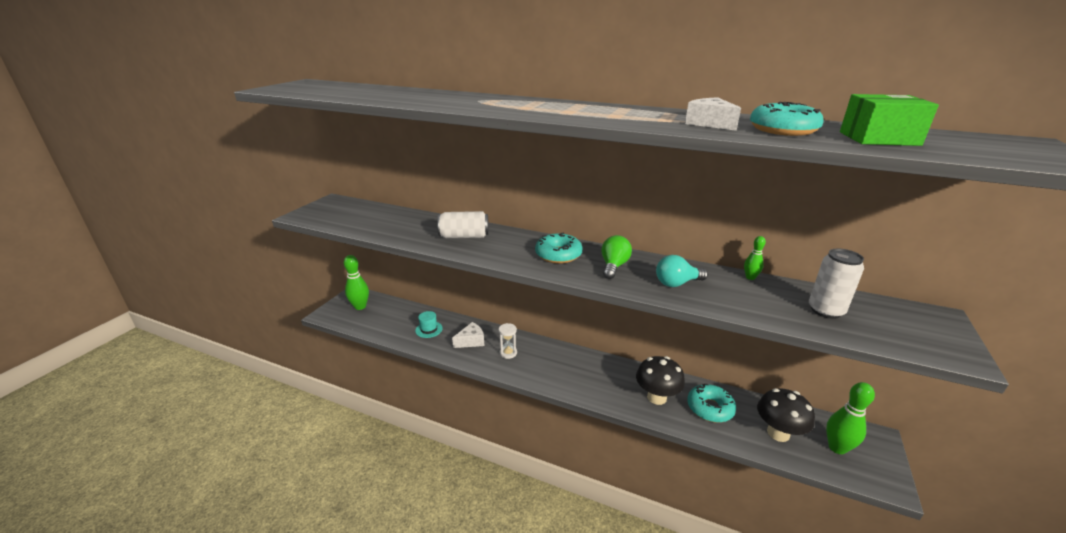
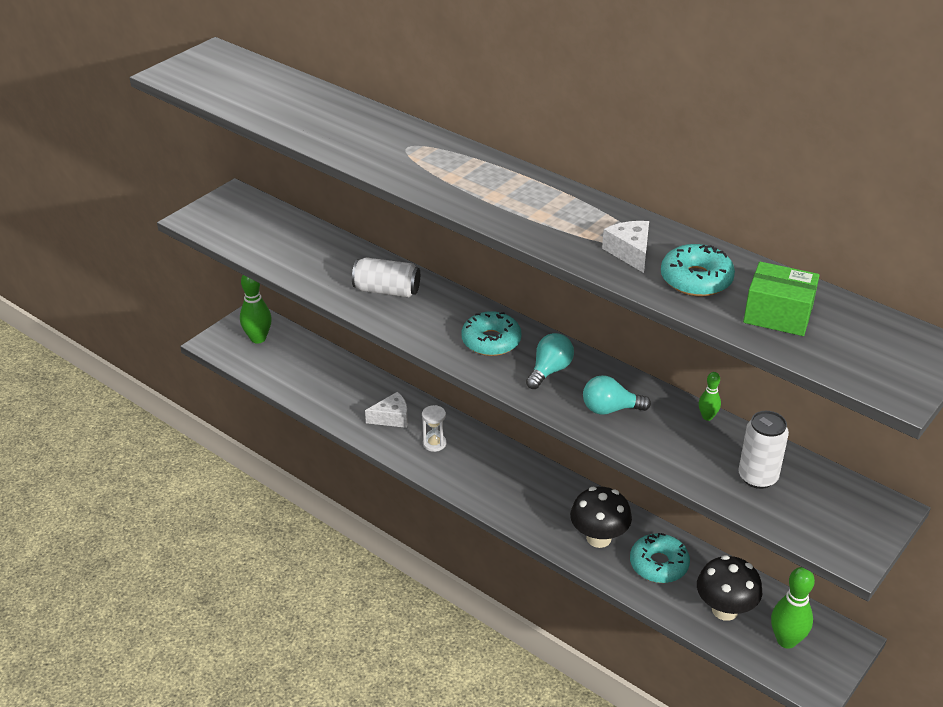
camera: 15 degrees right, 10 degrees up
(429, 329) = (341, 390): turquoise hat -> none
(614, 266) = (549, 371): green light bulb -> turquoise light bulb

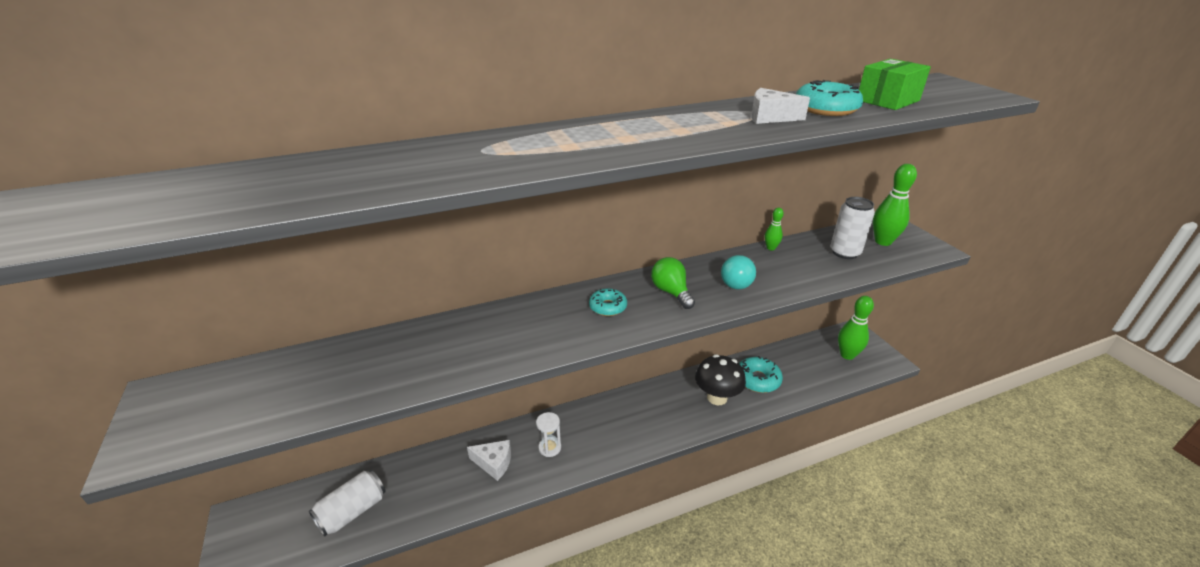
camera: 60 degrees left, 5 degrees down
(258, 338) = (275, 526): green bowling pin -> green bowling pin (883, 242)
(387, 290) = (474, 340): white can -> white can (352, 511)
(392, 418) = (494, 463): white cheese -> white cheese turned 90 degrees clockwise
(491, 341) = (608, 307): turquoise donut -> turquoise donut, size x0.65
(549, 371) = (671, 292): turquoise light bulb -> green light bulb
(725, 610) = (812, 368): black mushroom -> none

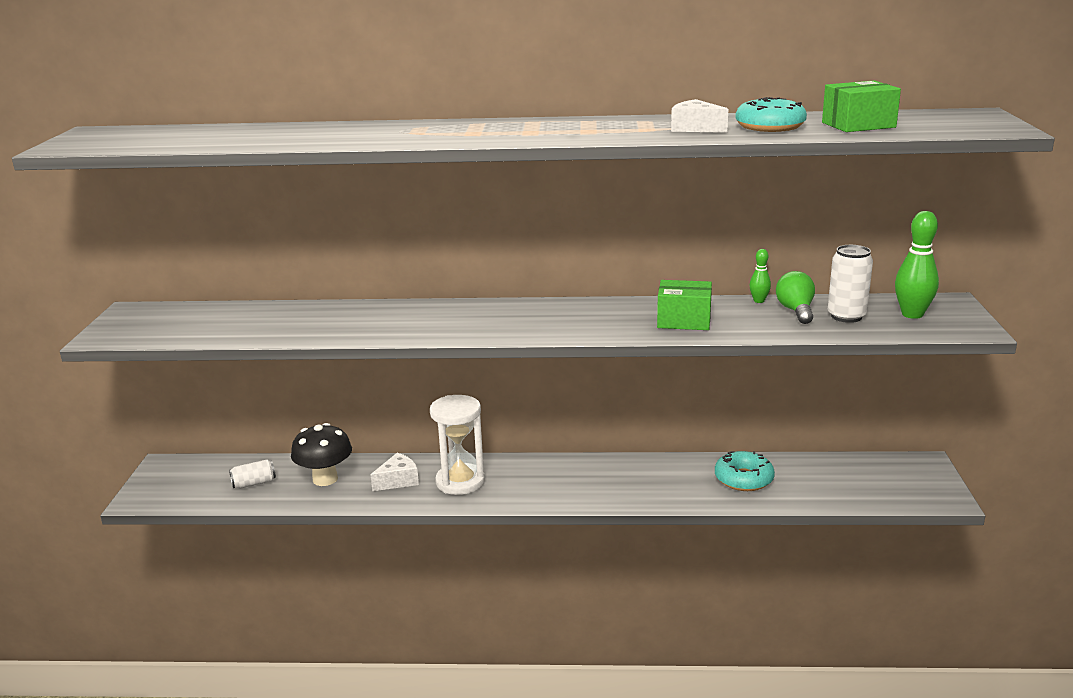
camera: 25 degrees right, 10 degrees down
(352, 511) = (254, 483): white can -> white can, size x0.66
(494, 463) = (398, 480): white cheese -> white cheese turned 75 degrees counterclockwise
(550, 448) = (460, 482): white hourglass -> white hourglass, size x1.92
(608, 307) = (526, 317): turquoise donut -> none
(671, 292) = (602, 317): green light bulb -> green light bulb (796, 311)
(717, 397) = (678, 483): black mushroom -> black mushroom (325, 479)
(738, 282) = (684, 320): turquoise light bulb -> green box
(847, 355) = (890, 481): green bowling pin -> none

